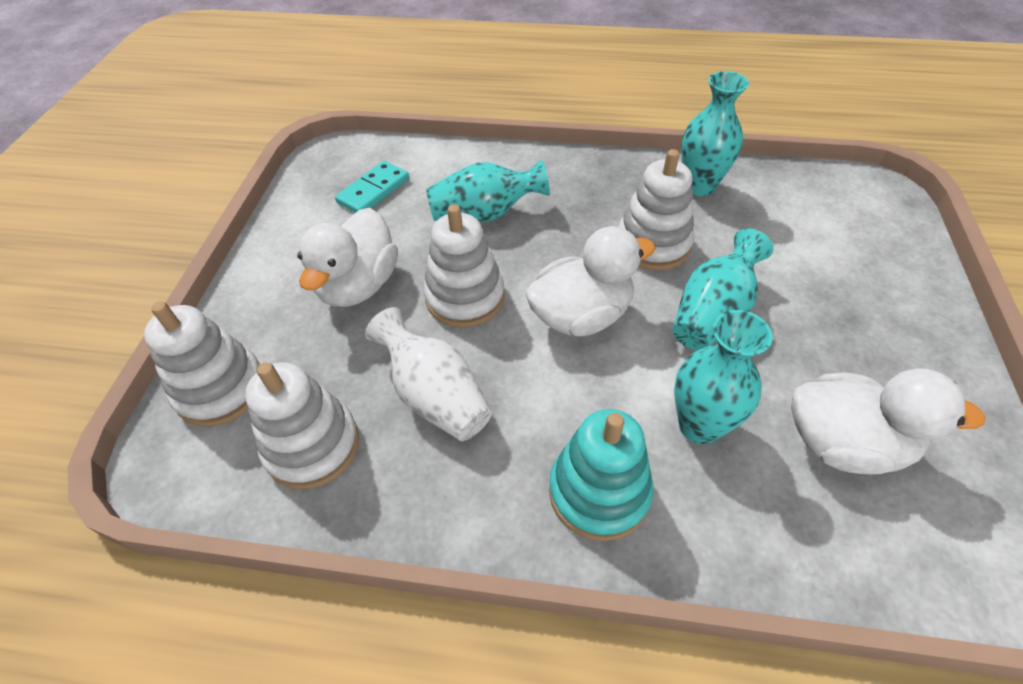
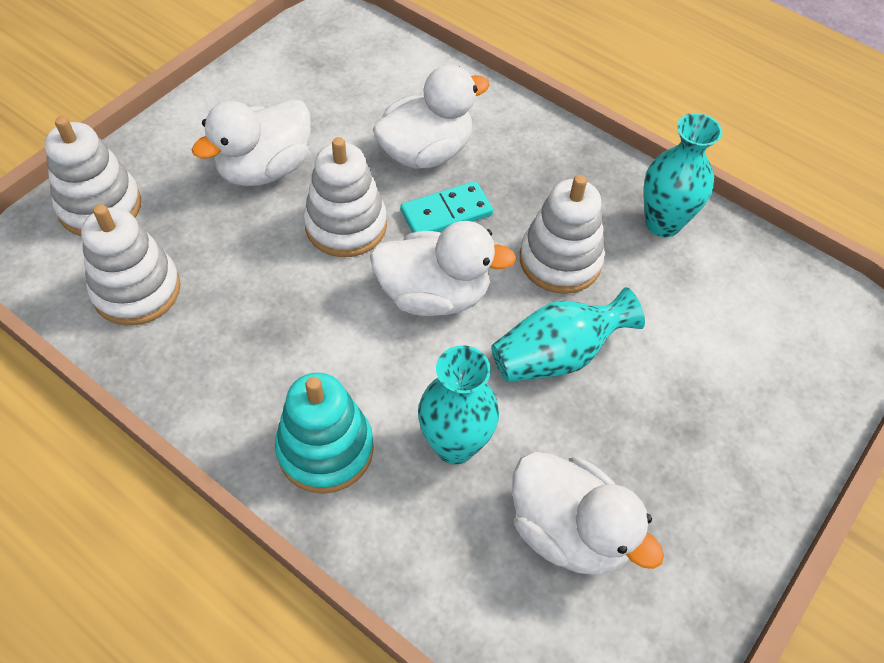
camera: 25 degrees right, 5 degrees up
(373, 190) = (342, 79): turquoise domino -> turquoise domino (446, 213)
(435, 395) = (257, 300): white vase -> none
(485, 214) = (426, 152): turquoise vase -> white duck

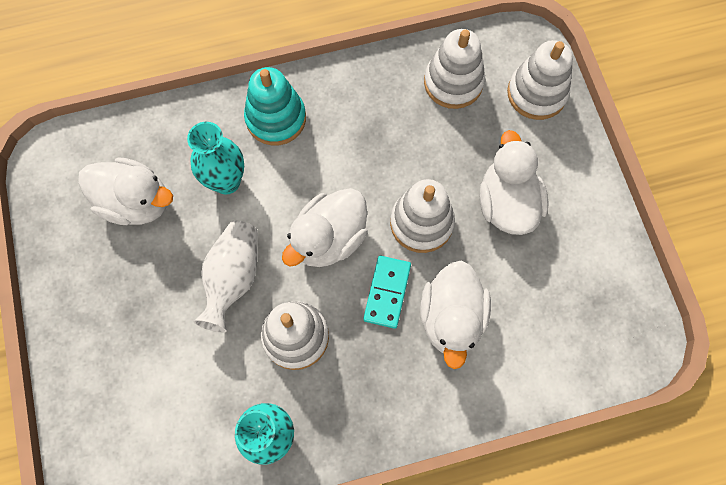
camera: 130 degrees right, 15 degrees up
(557, 355) = (233, 278): turquoise vase -> white vase
(569, 531) = (136, 202): white duck -> white duck turned 150 degrees counterclockwise

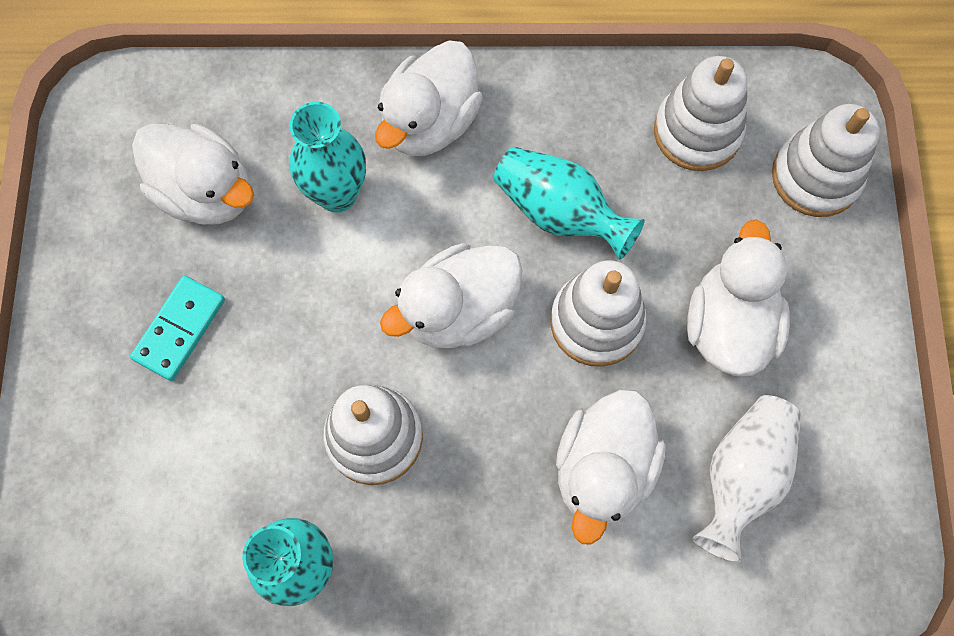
camera: 15 degrees right, 0 degrees up
(233, 278) = (310, 331): white vase -> white vase (741, 476)
(276, 118) = (430, 122): turquoise stacking toy -> white duck
(378, 157) = (559, 213): none -> turquoise vase
(387, 292) = (520, 408): turquoise domino -> turquoise domino (180, 329)

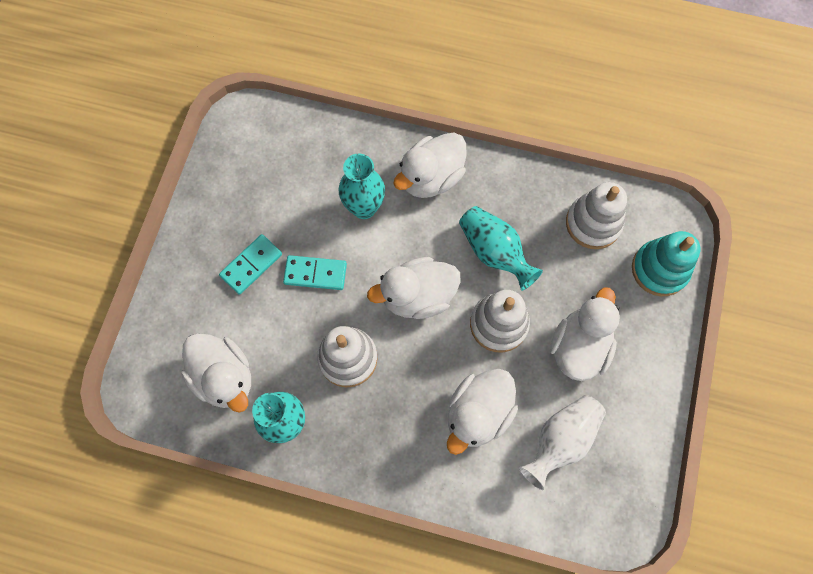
camera: 15 degrees right, 0 degrees up
(206, 192) = (287, 187): white duck -> white duck (224, 377)
(287, 317) = (315, 274): none -> turquoise domino
(815, 176) = (659, 269): white stacking toy -> turquoise stacking toy

